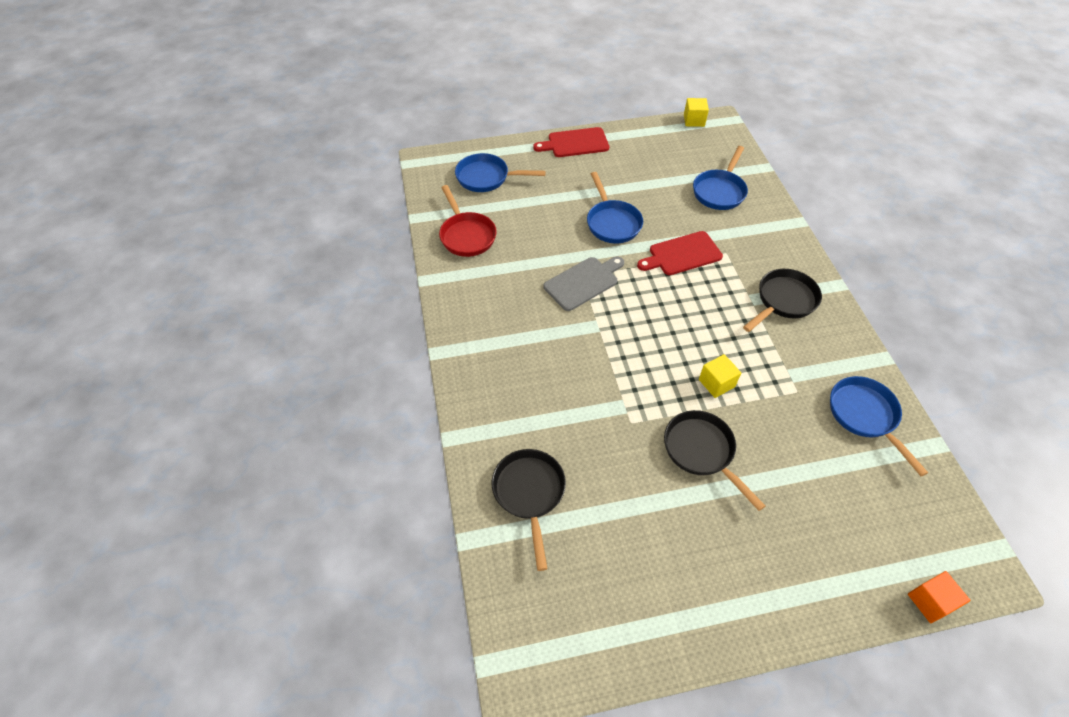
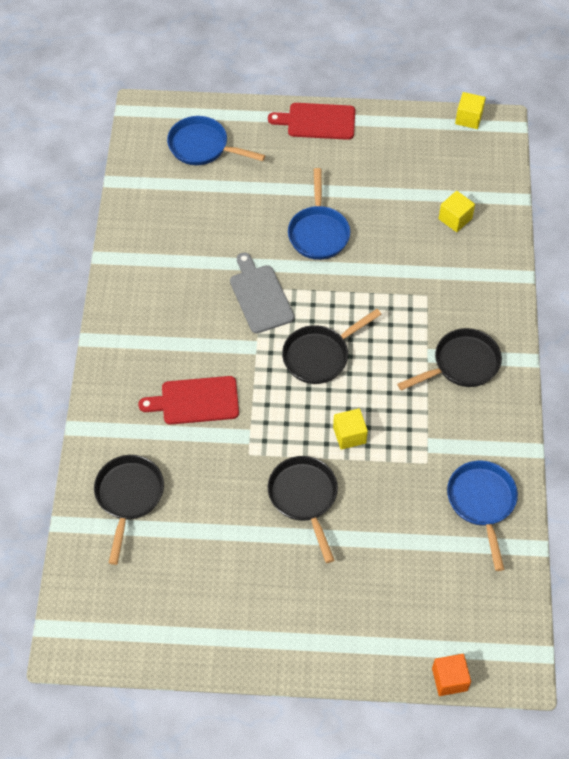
camera: 15 degrees right, 5 degrees up
(466, 235) = (158, 214): red pan -> none
(583, 282) = (260, 296): grey cutting board -> grey cutting board turned 90 degrees counterclockwise
(658, 320) = (320, 355): none -> black pan
(682, 254) = (377, 287): red cutting board -> red cutting board (195, 401)
(719, 191) = (455, 219): blue pan -> yellow cube

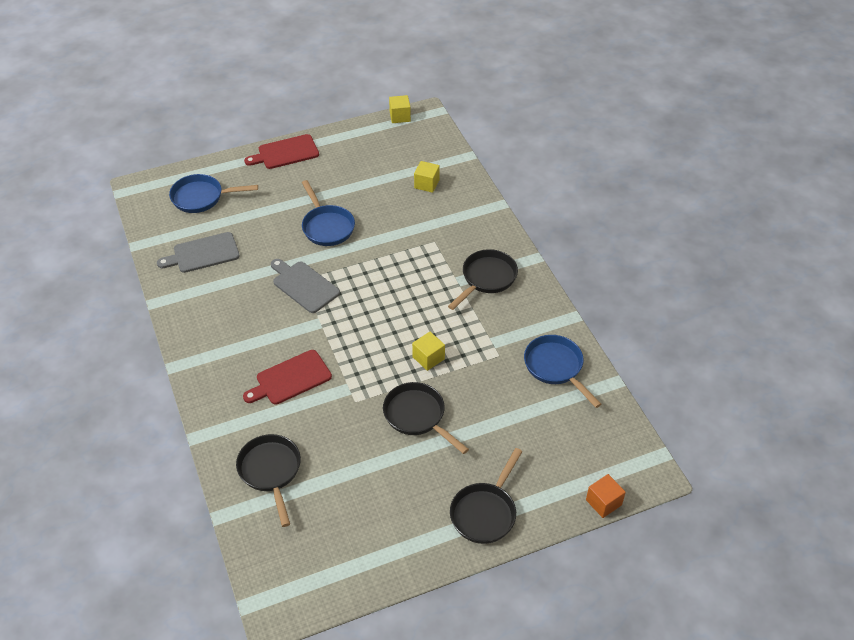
camera: 25 degrees left, 10 degrees down
(174, 217) = (203, 253): none -> grey cutting board
(320, 355) = (374, 311): black pan -> black pan (485, 512)

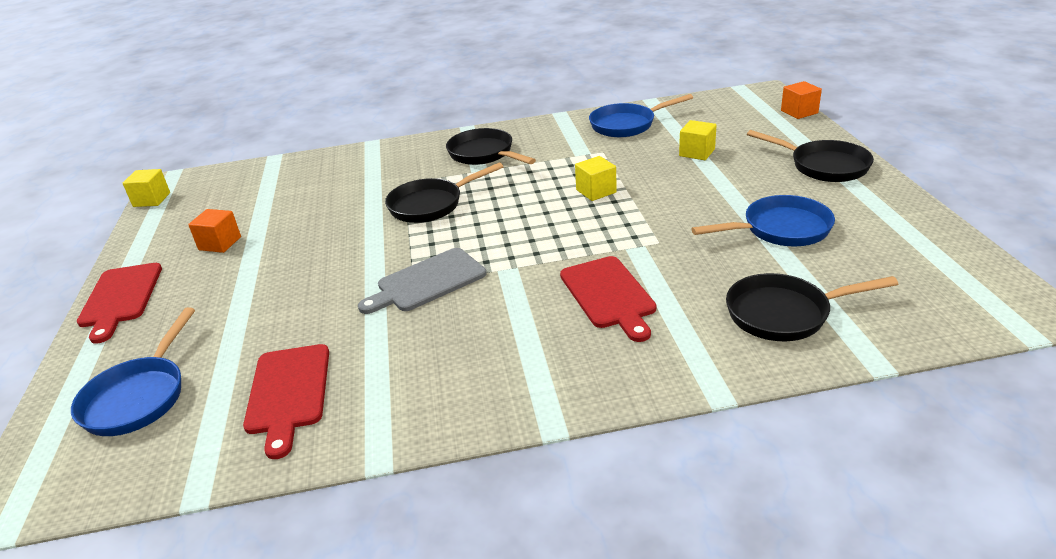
camera: 75 degrees left, 15 degrees down
(203, 253) = (288, 393): grey cutting board -> red cutting board
(327, 226) = (319, 260): blue pan -> blue pan (780, 229)
(345, 172) = (220, 243): none -> orange cube
(417, 416) = (687, 200): black pan -> black pan (431, 205)
(426, 184) = (299, 185): yellow cube -> yellow cube (697, 152)

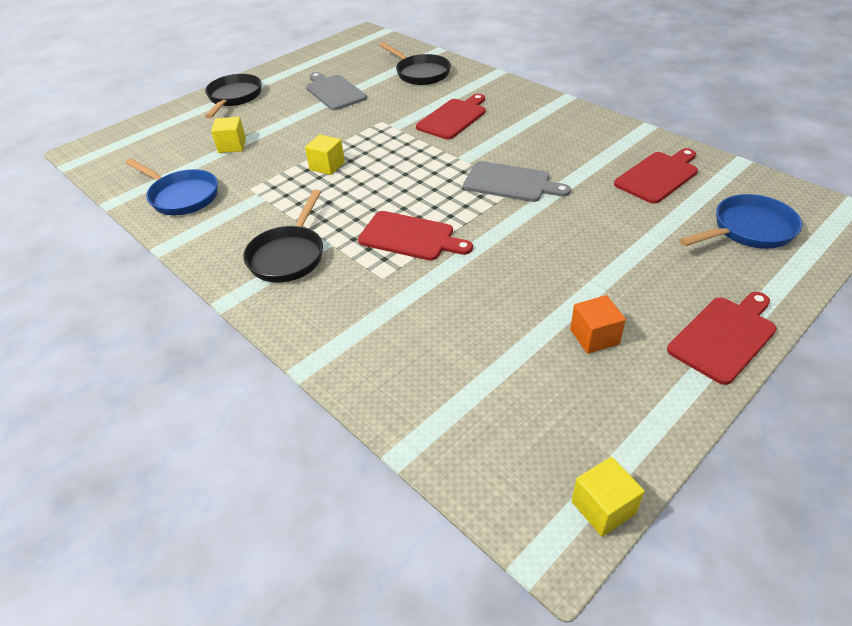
camera: 125 degrees left, 10 degrees up
(431, 205) = (410, 237): black pan -> red cutting board
(780, 229) = (334, 92): blue pan -> grey cutting board
(799, 112) = (130, 126): orange cube -> none

